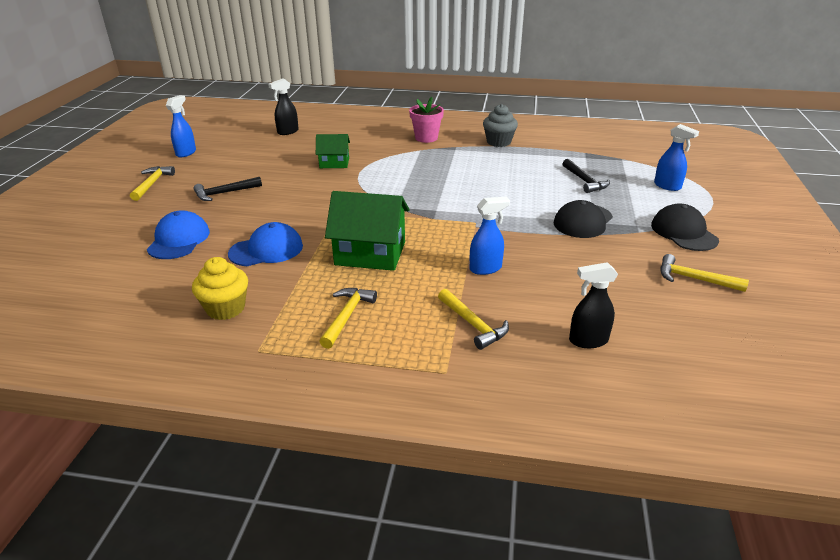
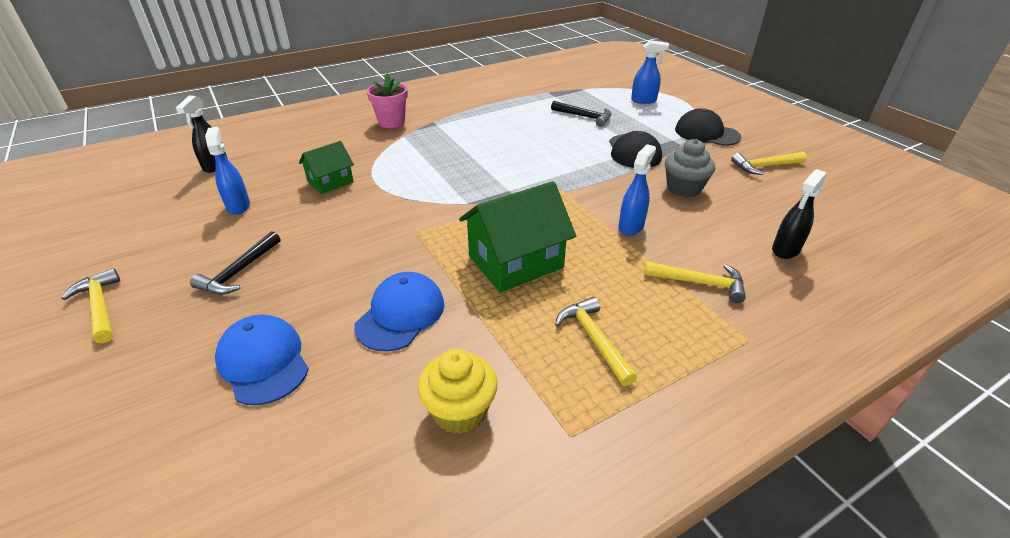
camera: 40 degrees left, 5 degrees up
(186, 153) = (96, 243): blue spray bottle -> blue spray bottle (238, 206)
(498, 142) = (465, 105): grey cupcake -> grey cupcake (683, 188)

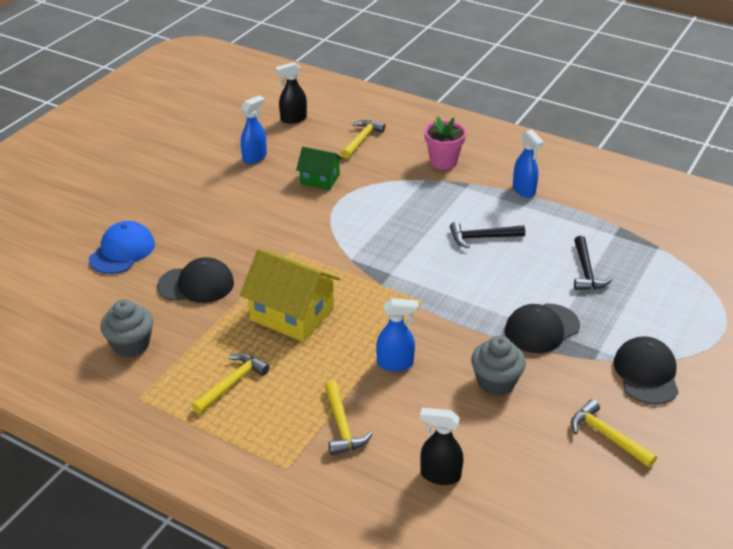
camera: 60 degrees right, 0 degrees up
(100, 306) = (125, 169): yellow hammer -> yellow hammer (362, 139)
(239, 272) = (189, 198): black hammer -> black hammer (482, 238)
(400, 314) = (196, 284): blue cap -> black cap
(460, 411) = (131, 345): yellow cupcake -> grey cupcake
(515, 262) = (292, 314): green house -> yellow house
(644, 100) = (682, 302): blue spray bottle -> blue spray bottle (524, 190)

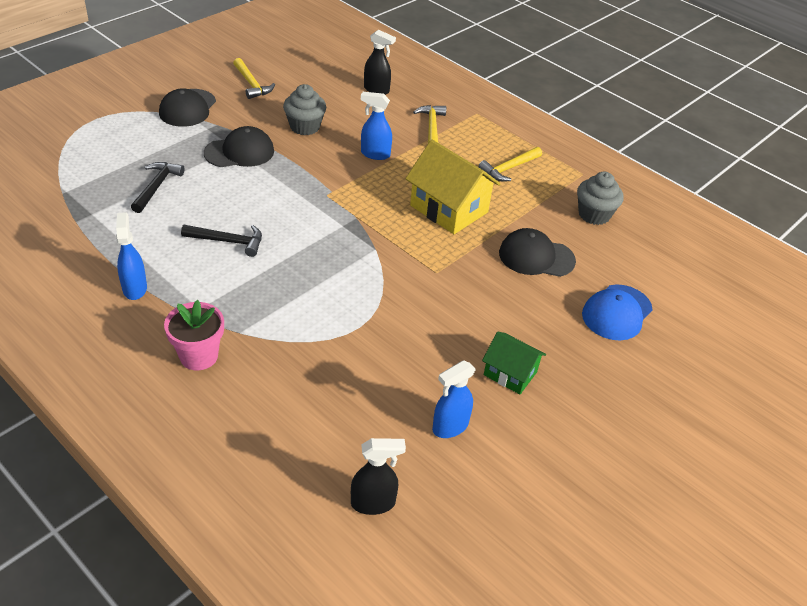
camera: 170 degrees left, 5 degrees up
(320, 179) = (372, 364): green house -> green house (510, 373)
(362, 139) = (286, 427): yellow hammer -> none

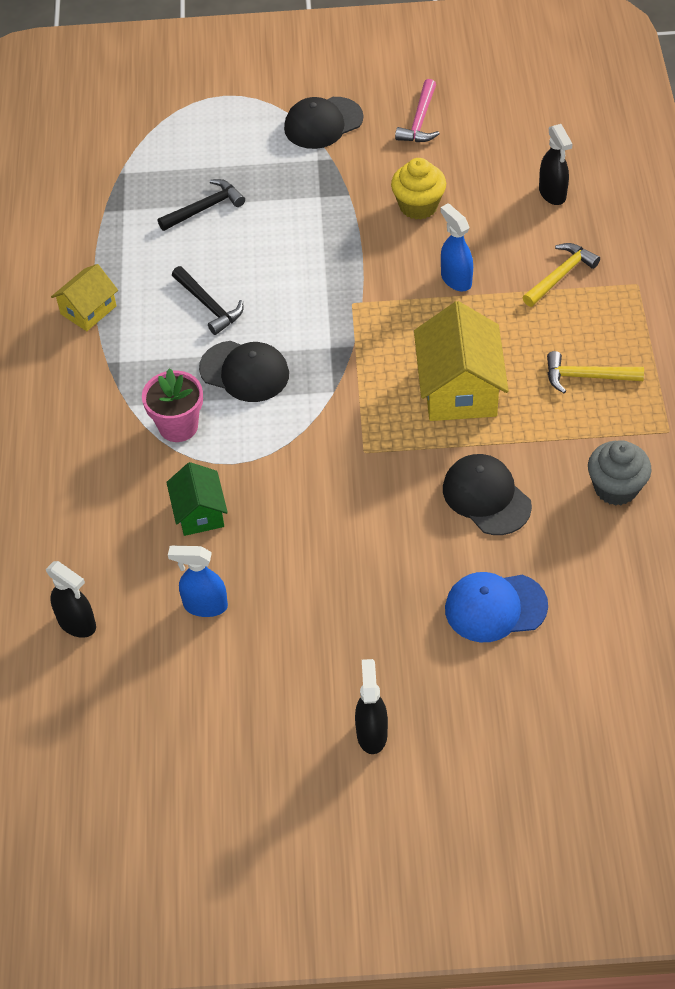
camera: 50 degrees right, 10 degrees up
(135, 288) = (88, 310): blue spray bottle -> yellow house
(199, 356) = (76, 407): pink flower pot -> pink flower pot (178, 426)
(239, 152) = (320, 205): black cap -> black cap (244, 371)
(252, 84) = (420, 121): yellow hammer -> pink hammer
(305, 127) = (418, 206): grey cupcake -> yellow cupcake
(510, 373) = (313, 595): green house -> green house (199, 512)
(646, 431) = (371, 733): none -> black spray bottle

